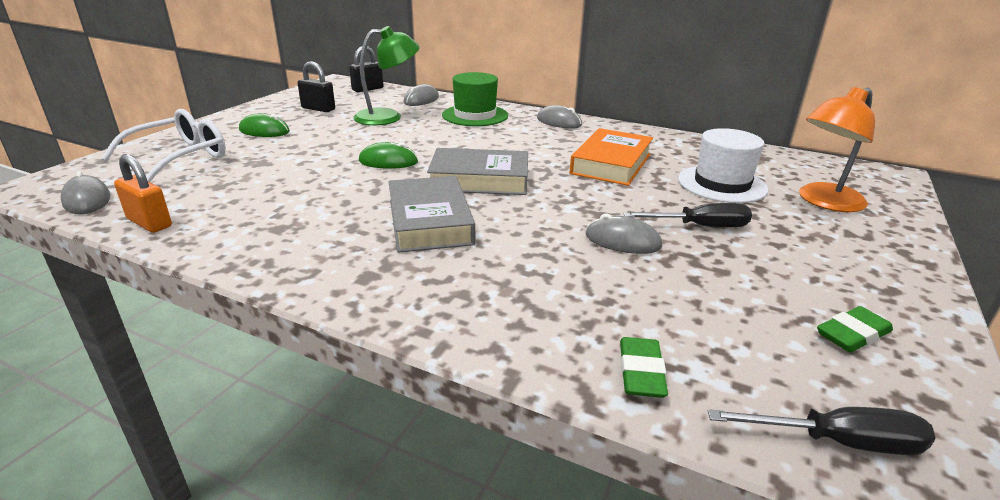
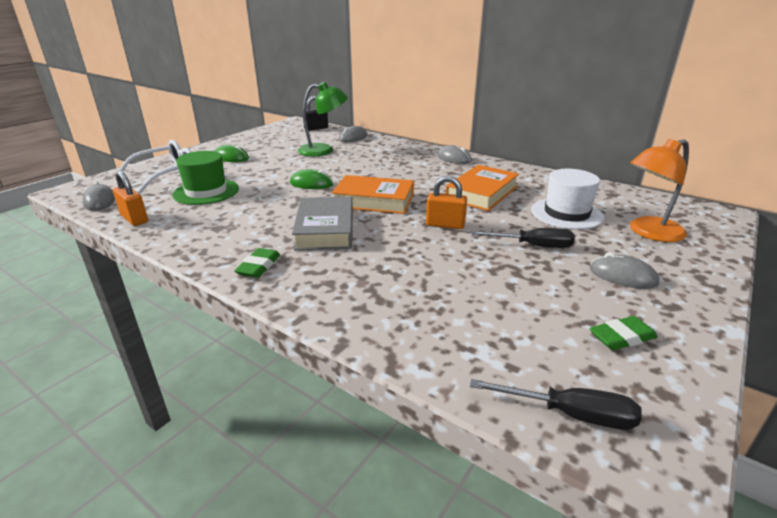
camera: 10 degrees right, 0 degrees up
(318, 109) = (275, 142): black padlock -> none
(475, 115) = (389, 151): green hat -> green hat (206, 192)
(479, 180) = (374, 200): grey book -> orange book
(583, 206) = (445, 225): none -> orange padlock
(622, 241) = (465, 253): grey mouse -> grey mouse (622, 276)
(641, 372) = (438, 349): green eraser -> green eraser (259, 266)

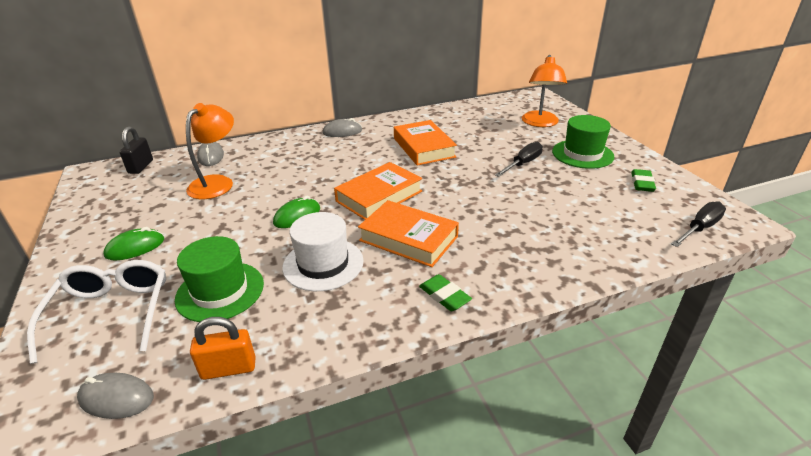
camera: 55 degrees left, 5 degrees up
(323, 150) = (217, 183): green lamp -> orange lamp
(325, 229) = (408, 238): grey book -> orange book
(445, 225) = (460, 182): orange padlock -> none
(566, 213) = (490, 134): white hat -> white hat (323, 264)
(622, 276) = (582, 154): grey mouse -> green hat

